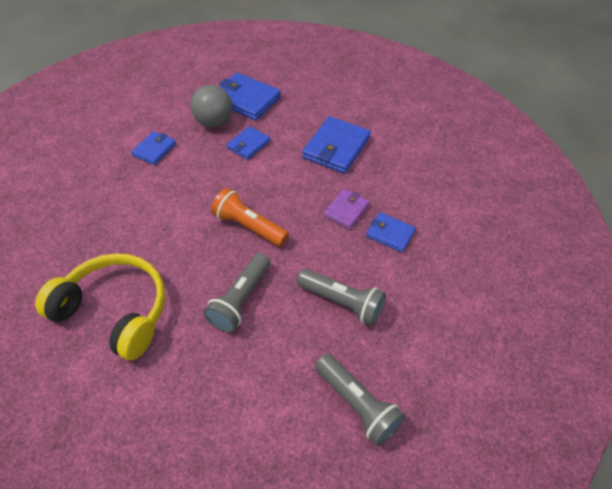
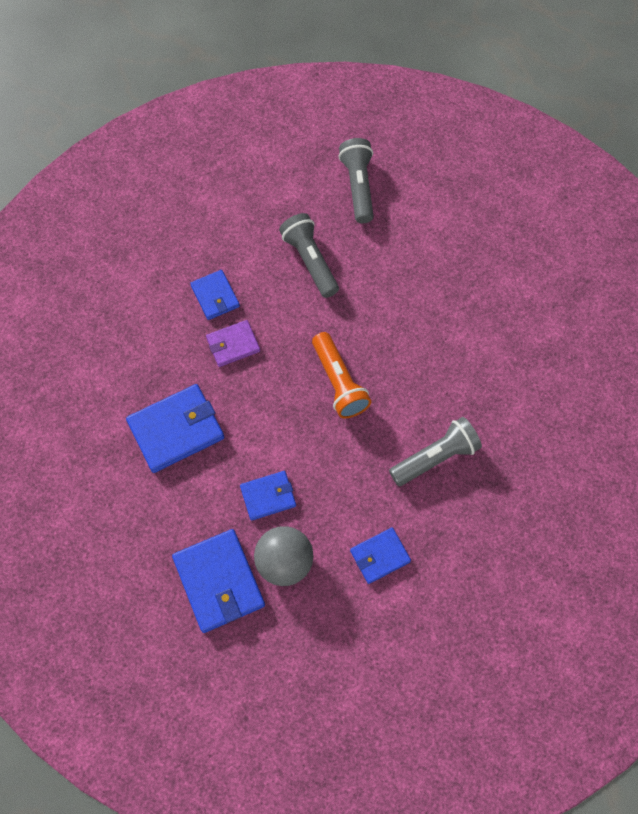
camera: 145 degrees left, 15 degrees up
(115, 310) = (505, 365): yellow headphones -> none
(241, 300) = (393, 312): grey flashlight -> grey flashlight (435, 457)

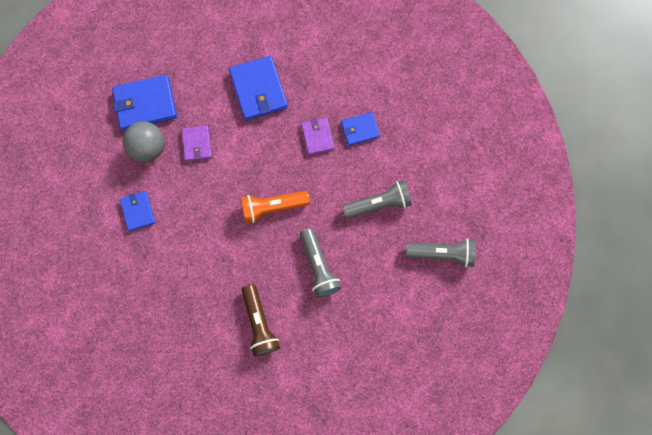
camera: 100 degrees right, 10 degrees up
(268, 496) = (197, 144): blue wallet -> purple wallet
(435, 457) = (200, 265): grey flashlight -> grey flashlight (319, 266)
(492, 371) = (259, 323): none -> brown flashlight

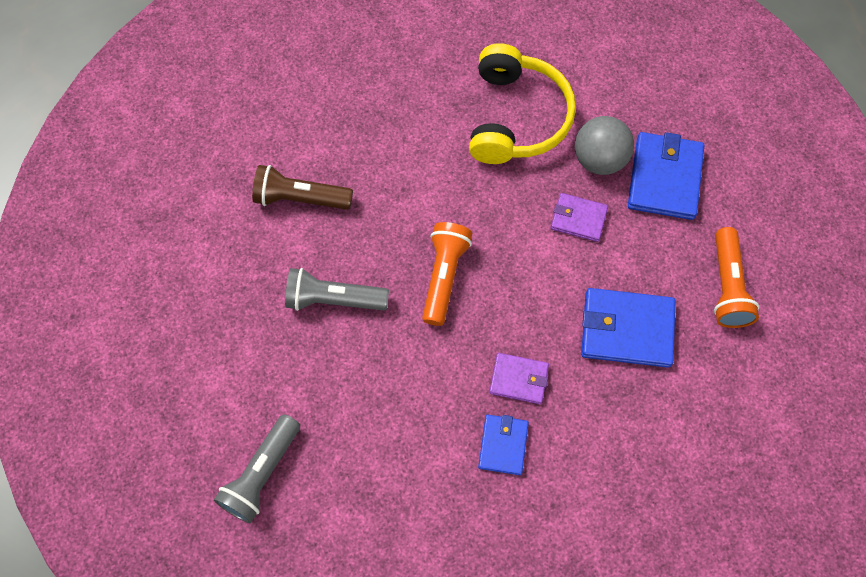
camera: 115 degrees right, 10 degrees down
(138, 211) = (517, 117): blue wallet -> yellow headphones
(205, 44) = (727, 287): none -> orange flashlight
(379, 203) = (379, 419): grey flashlight -> none

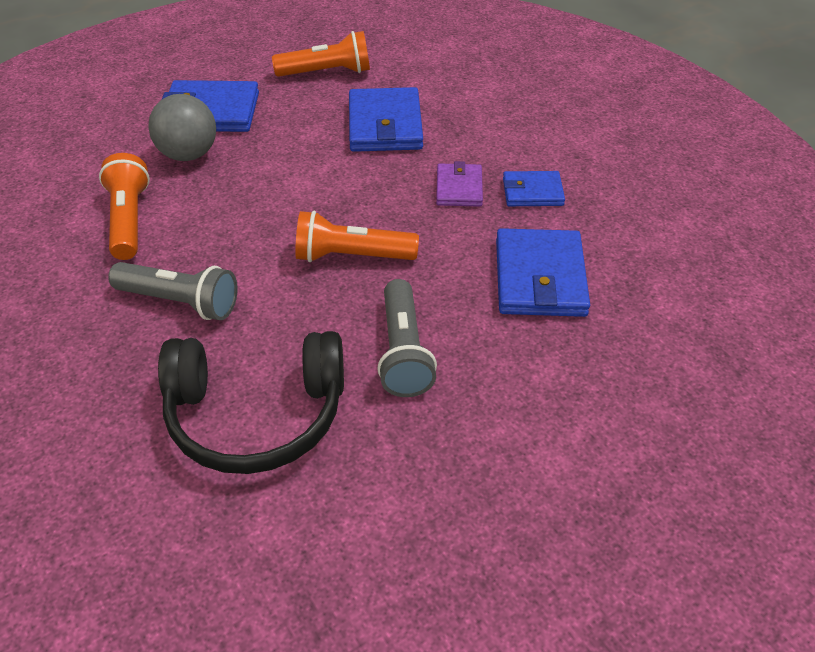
camera: 100 degrees left, 20 degrees down
(262, 474) = (652, 382): grey flashlight -> grey flashlight (181, 301)
(300, 199) = (256, 415): brown flashlight -> black headphones
(390, 420) = (540, 277): none -> blue wallet
(517, 117) = (128, 219): yellow headphones -> orange flashlight
(578, 219) = (264, 163): purple wallet -> none

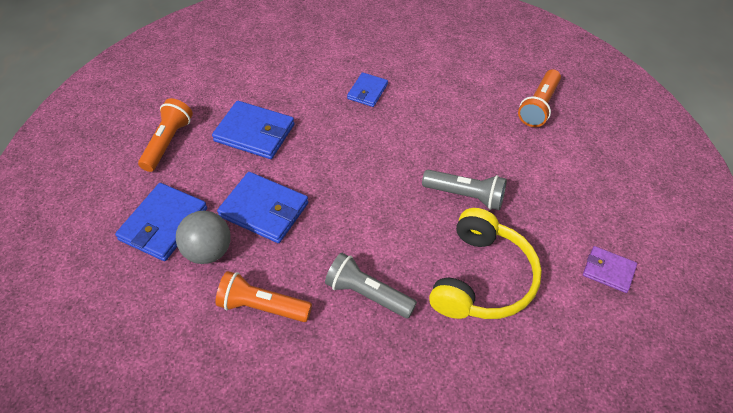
camera: 65 degrees left, 5 degrees up
(181, 301) = (367, 294): grey flashlight -> grey flashlight turned 105 degrees counterclockwise
(256, 415) = (483, 279): black headphones -> yellow headphones
(351, 256) = (374, 193): orange flashlight -> orange flashlight (539, 106)
(459, 188) = (343, 121): purple wallet -> purple wallet (608, 271)
(540, 277) = (438, 117): blue wallet -> blue wallet (264, 210)

